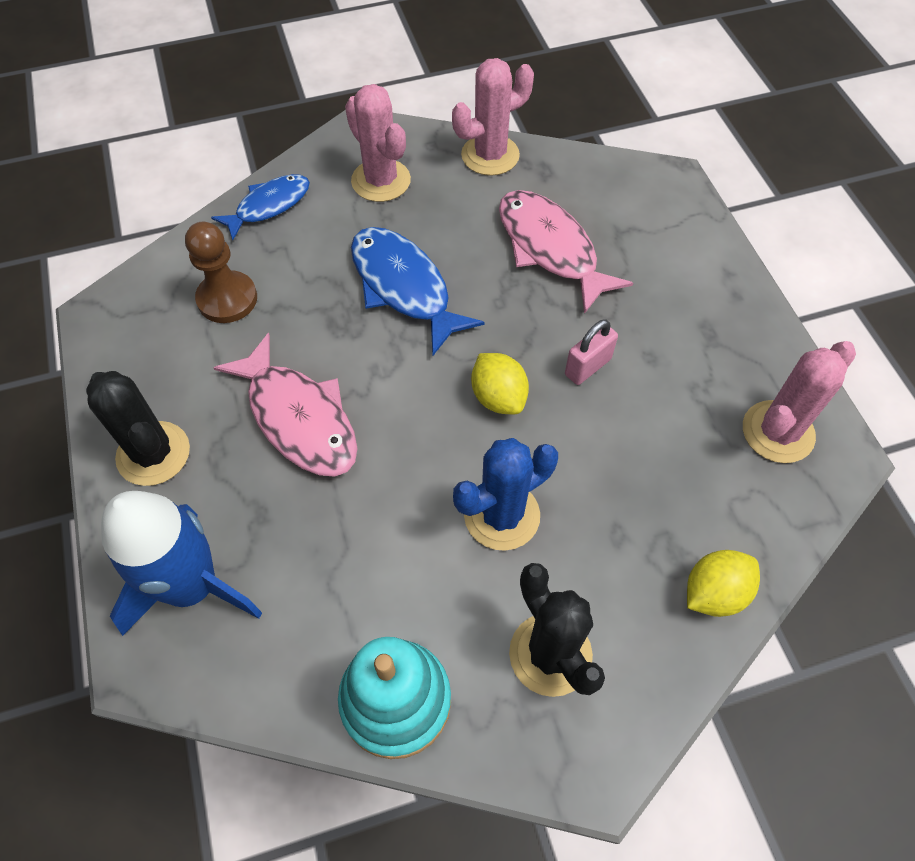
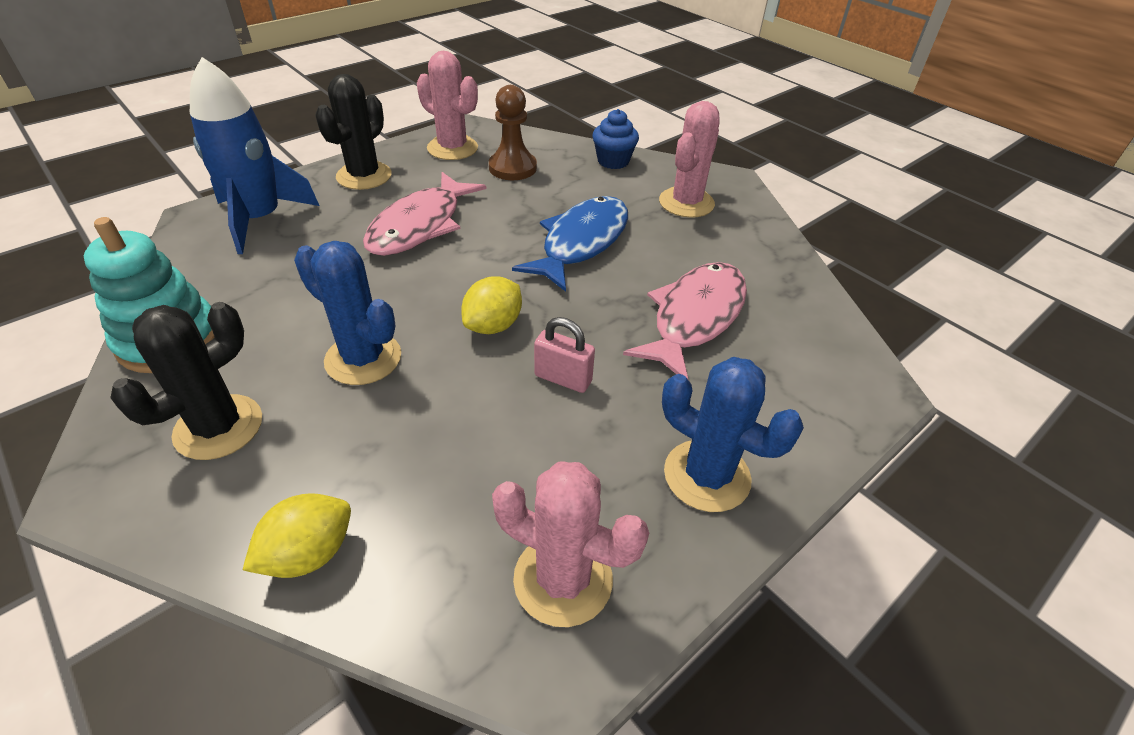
camera: 65 degrees right, 15 degrees down
(269, 206) = (613, 161): blue fish -> blue cupcake
(490, 155) = (775, 253): pink cactus -> pink cactus (452, 148)
(714, 592) = (309, 553): yellow lemon -> yellow lemon turned 75 degrees counterclockwise
(716, 314) = (706, 475): none -> blue cactus

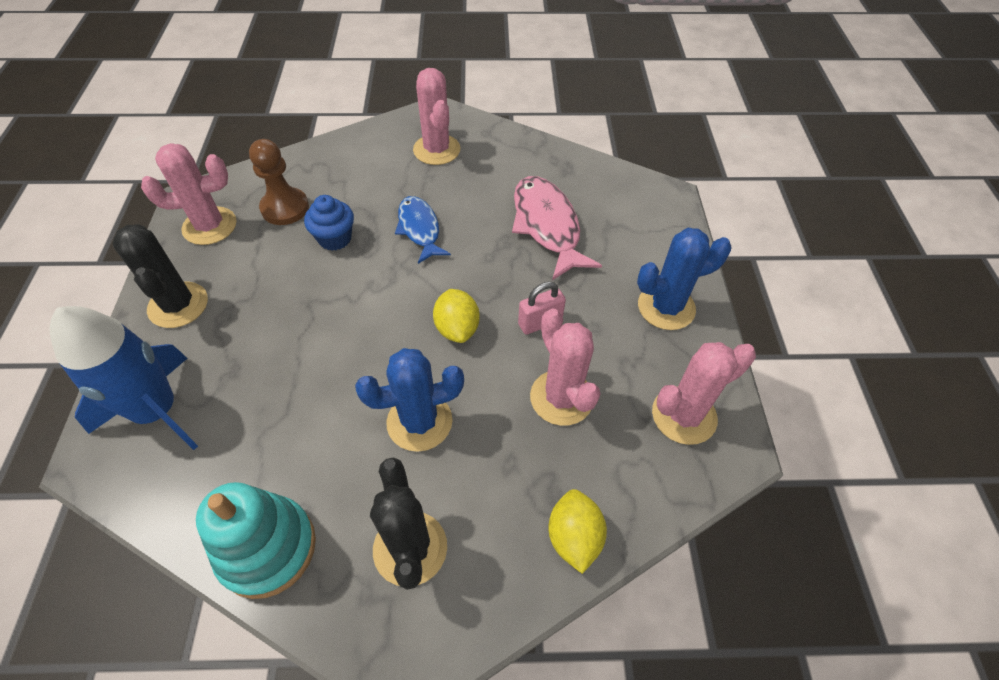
camera: 50 degrees left, 10 degrees up
(420, 225) = (296, 306): pink fish -> none
(483, 447) = (561, 397): none -> pink cactus
(581, 242) = (419, 229): blue fish -> blue fish, size x0.65
(613, 161) = (346, 150): blue cupcake -> blue cupcake (335, 238)

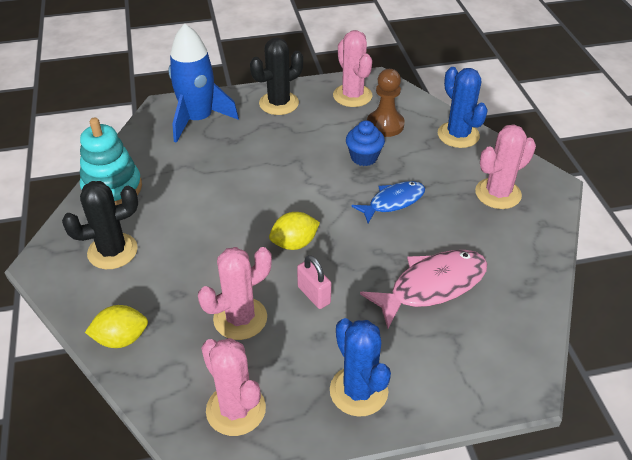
camera: 80 degrees right, 10 degrees down
(419, 422) = (206, 238): blue cactus -> blue cactus (458, 135)

